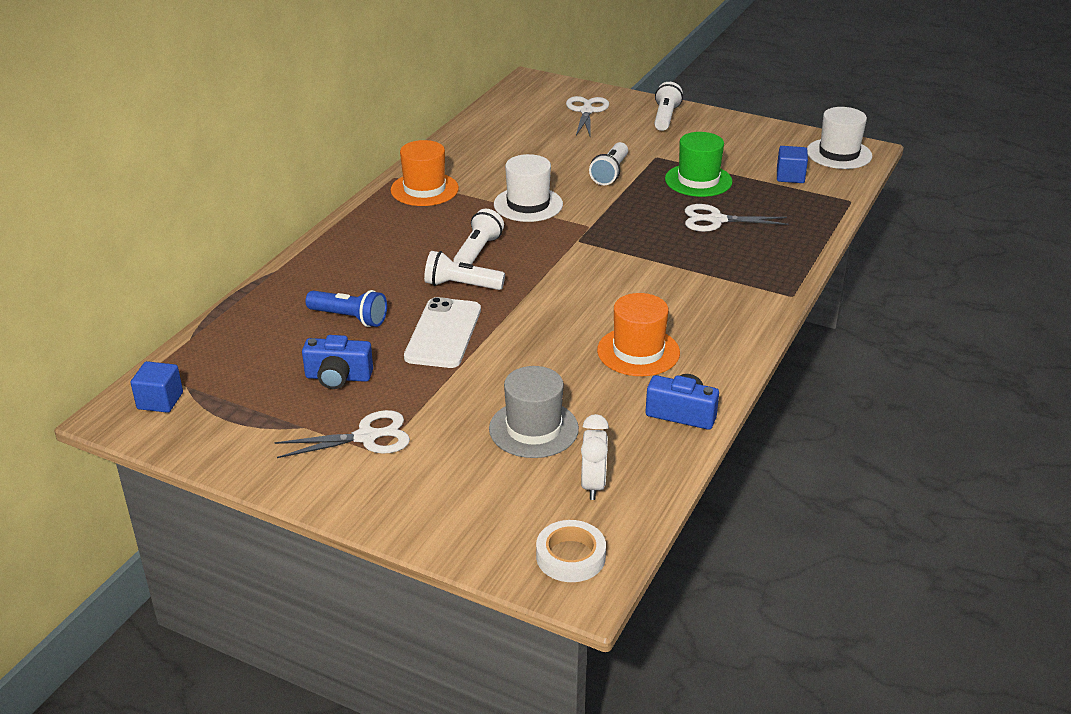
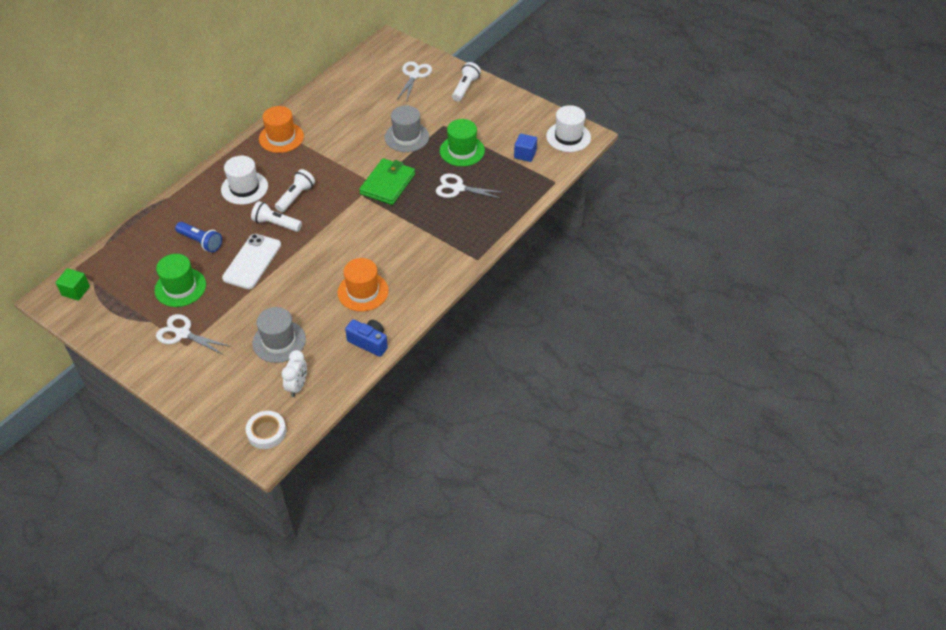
camera: 10 degrees right, 15 degrees up
(160, 401) = (76, 291): blue cube -> green cube
(338, 377) = (180, 287): blue camera -> green hat
(366, 437) = (183, 334): white scissors -> white scissors turned 150 degrees counterclockwise
(528, 204) = (342, 159): white hat -> white hat (244, 188)
(610, 173) = (406, 137): white flashlight -> grey hat
(610, 225) = (387, 184): none -> green wallet

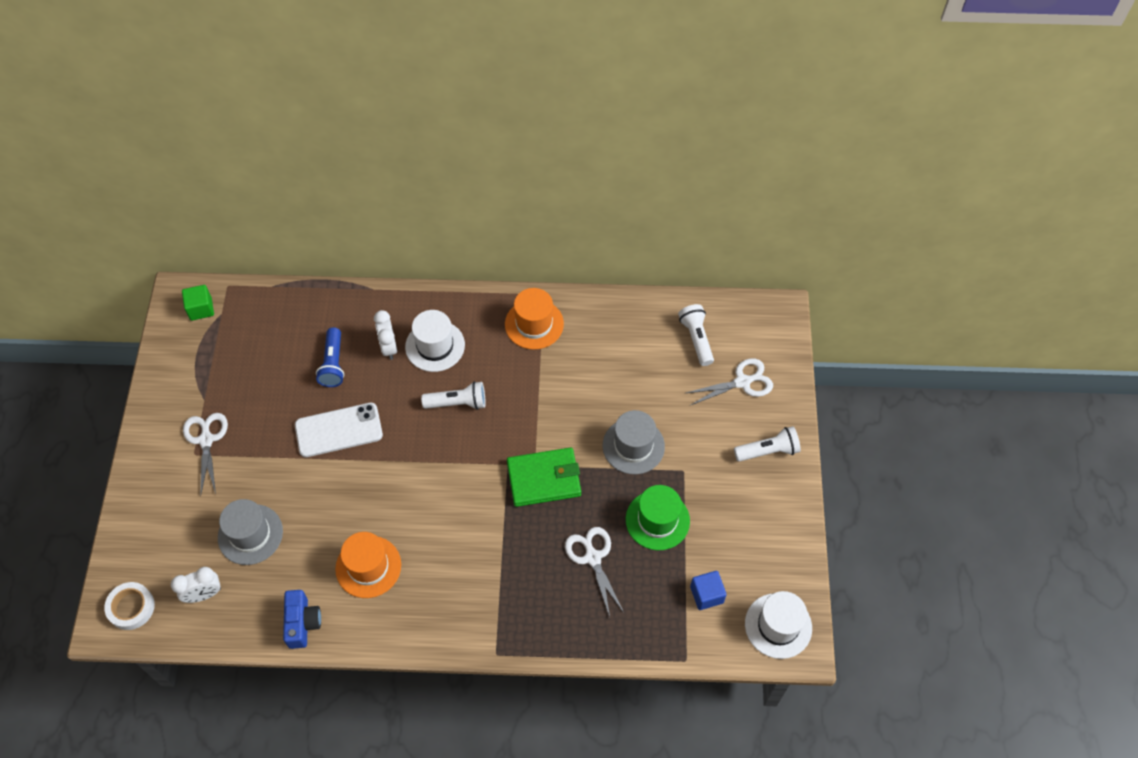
camera: 55 degrees right, 10 degrees up
(180, 287) = (262, 392): green hat -> none
(220, 209) = (389, 347): none -> white clock
(276, 224) = (405, 413): white flashlight -> white flashlight (696, 339)

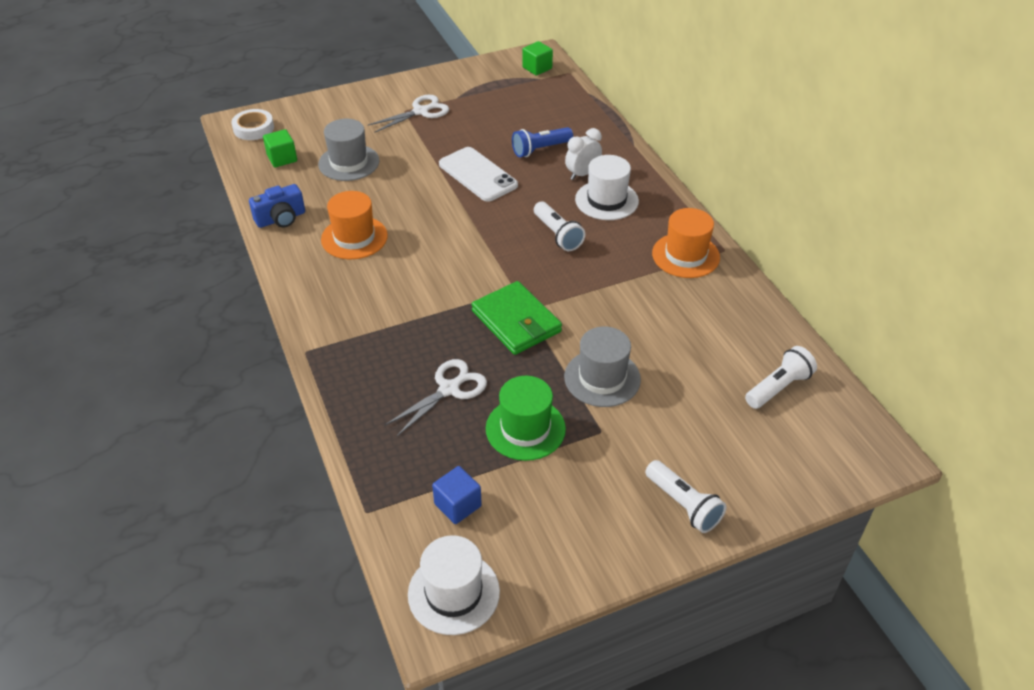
camera: 65 degrees right, 15 degrees down
(204, 594) = (282, 158): white clock -> green cube
(742, 382) = (757, 449): white scissors -> none

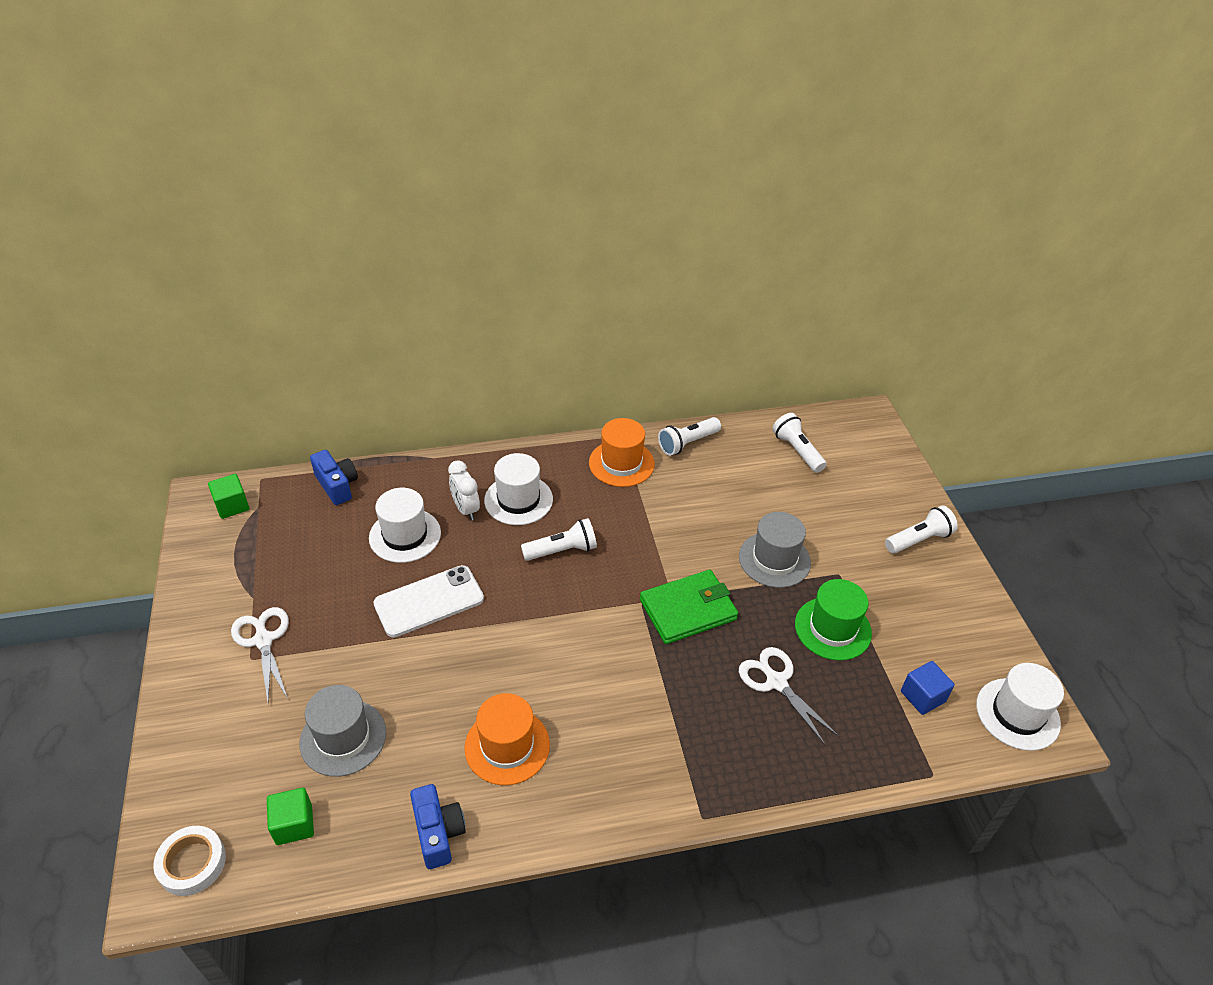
camera: 80 degrees left, 0 degrees up
(540, 149) = (405, 535): blue flashlight -> white hat
(579, 107) = (337, 485): none -> blue camera
(741, 298) = (687, 443): none -> white flashlight

